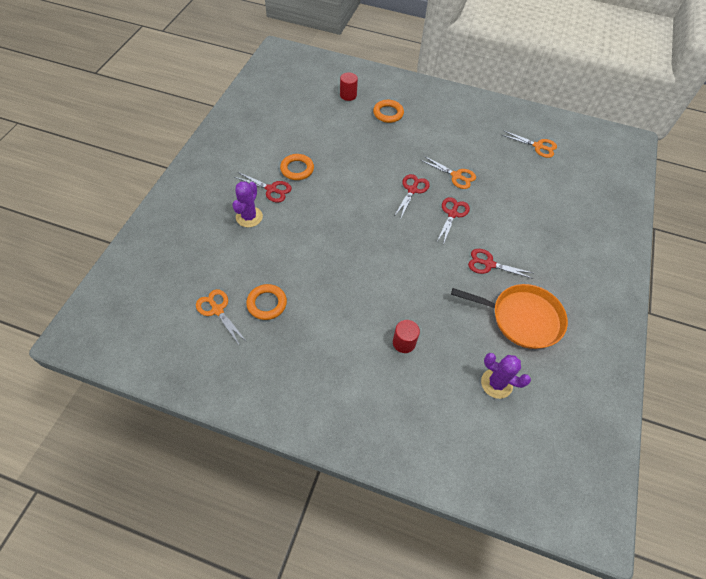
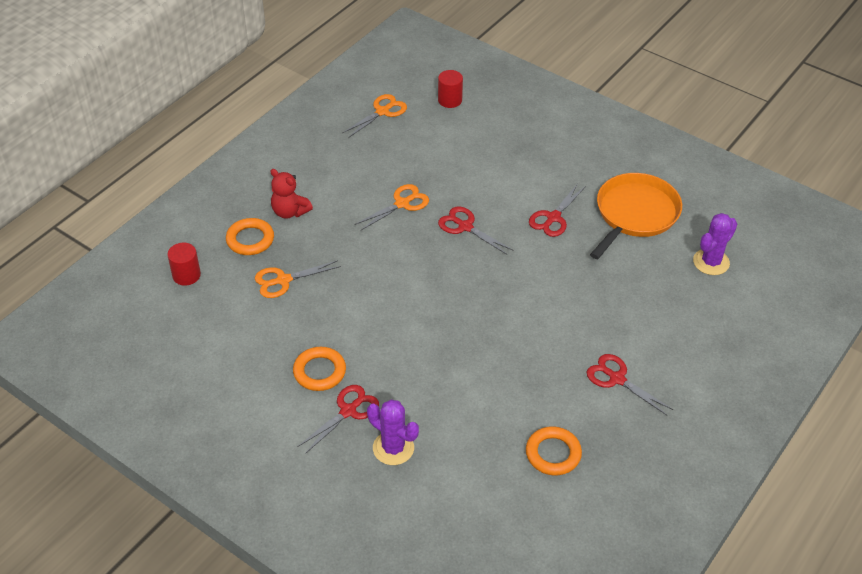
camera: 70 degrees left, 10 degrees down
(217, 310) = (549, 512): orange scissors -> orange scissors (283, 280)
(404, 342) = (643, 327): red cylinder -> red cylinder (450, 100)
(412, 190) = (410, 254): red scissors -> red scissors (617, 379)
(420, 124) = (290, 212): none -> red teddy bear

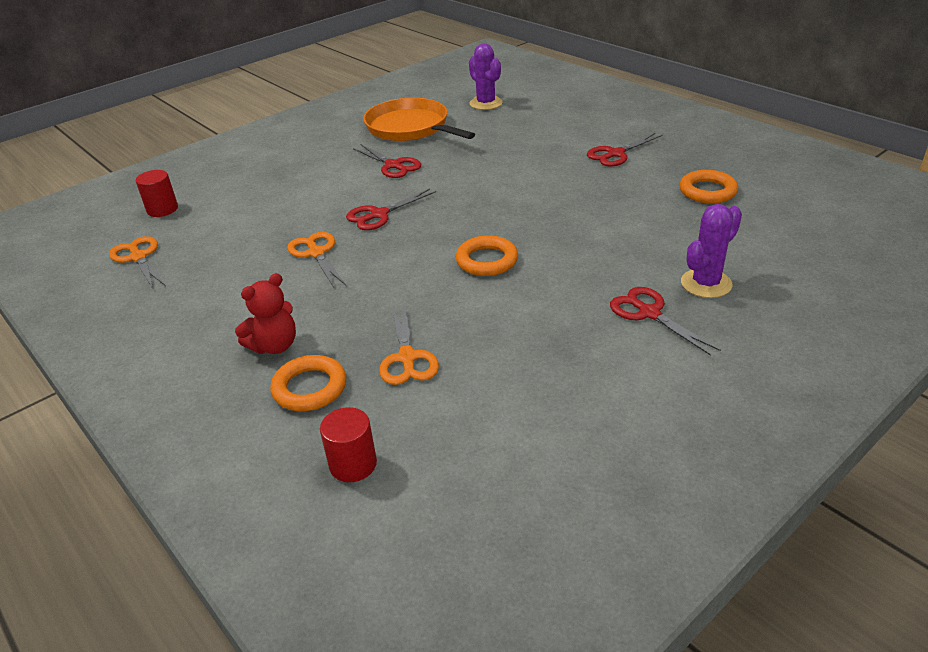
camera: 75 degrees left, 10 degrees down
(319, 371) = (582, 333): orange ring -> orange ring (487, 260)

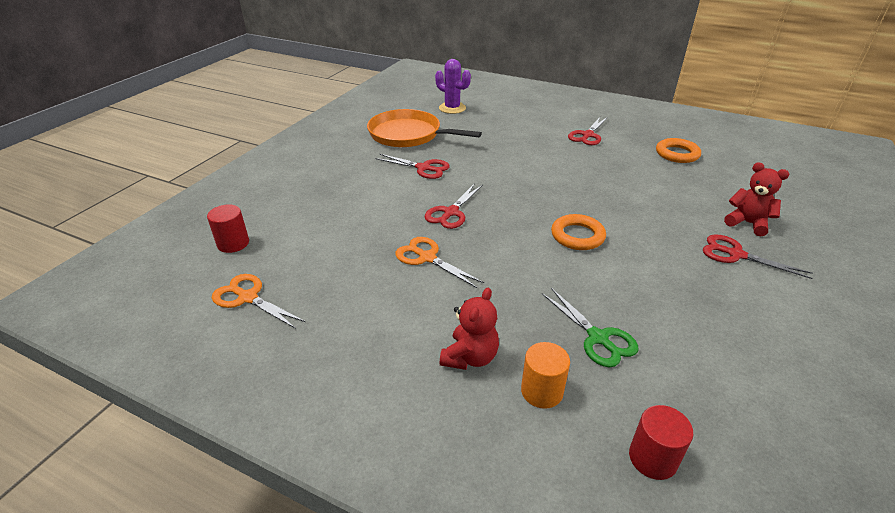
camera: 25 degrees left, 0 degrees up
(309, 388) = (541, 391): orange ring -> orange cylinder
(407, 358) = (597, 338): orange scissors -> green scissors
(706, 284) = (747, 223): purple cactus -> red teddy bear

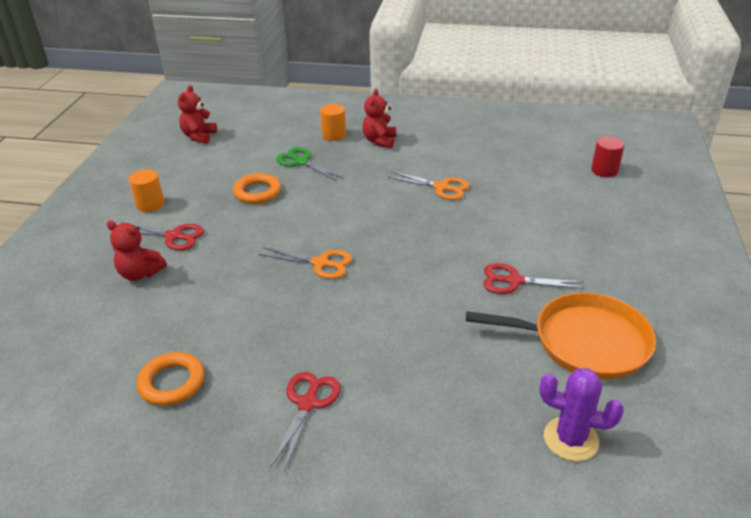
camera: 165 degrees right, 0 degrees up
(248, 298) = (544, 143): orange scissors -> orange scissors (320, 263)
(451, 212) = (446, 230): red scissors -> none
(577, 236) = (317, 228): orange ring -> orange ring (257, 192)
(652, 458) = (276, 124): red cylinder -> none
(794, 304) = (150, 204): none -> orange cylinder
(804, 453) = (199, 136): none -> red teddy bear

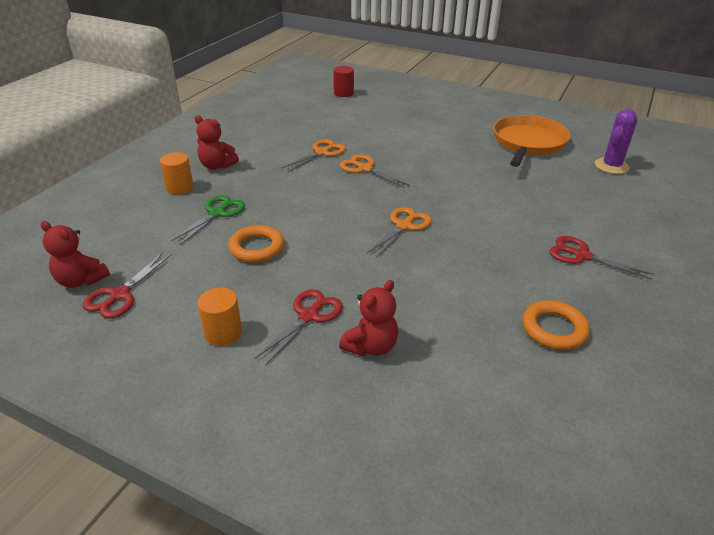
camera: 75 degrees left, 0 degrees up
(301, 162) = (217, 213): green scissors -> green scissors turned 150 degrees clockwise
(423, 220) = (365, 169): none -> orange scissors
(514, 281) = (460, 150): red scissors -> red scissors (120, 295)

